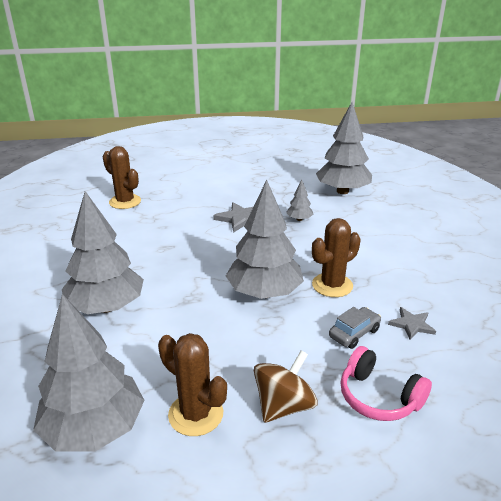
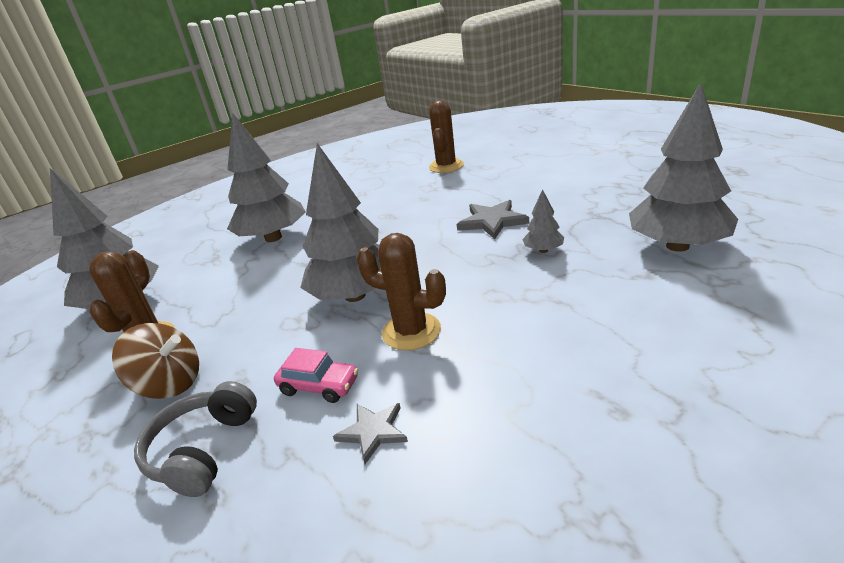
camera: 65 degrees right, 0 degrees up
(354, 333) = (319, 386): grey car -> pink car
(379, 397) = (203, 450): pink headphones -> grey headphones

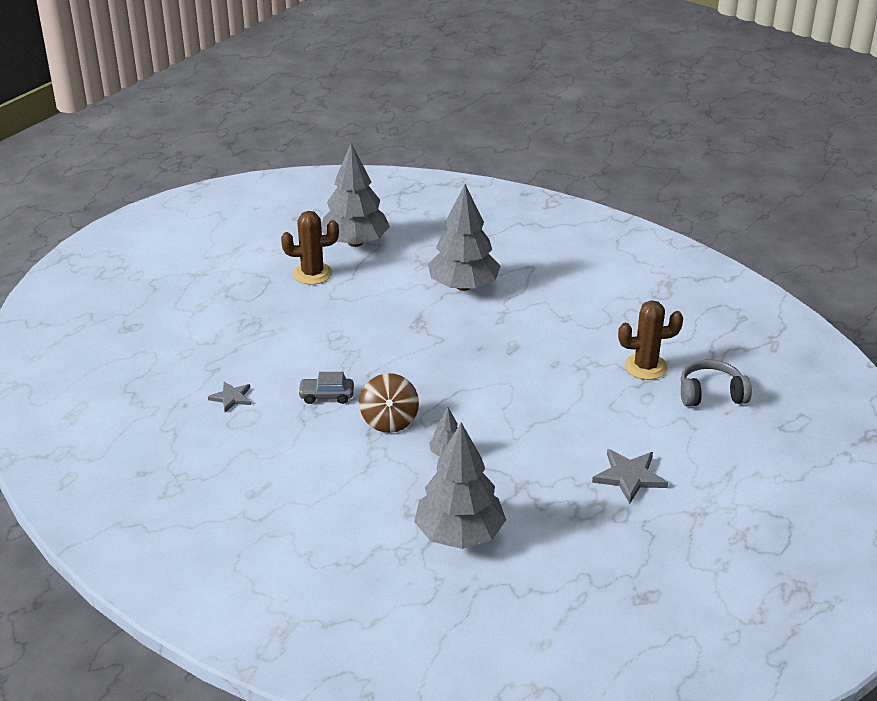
camera: 70 degrees right, 5 degrees up
(170, 384) = (268, 303): brown spinning top -> brown spinning top (389, 421)
(203, 450) = (216, 337): grey headphones -> grey headphones (711, 394)
(319, 386) = (269, 367): pink car -> none
(355, 295) = (371, 358): grey tree -> none
(411, 331) = (326, 396): brown cactus -> grey car
(492, 221) = (503, 417): grey star -> grey star (629, 477)

